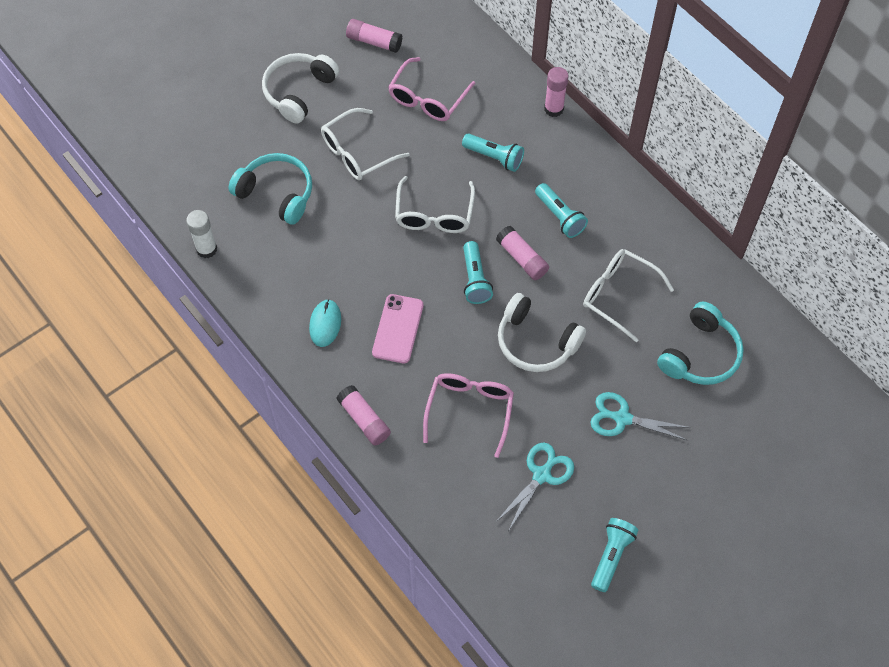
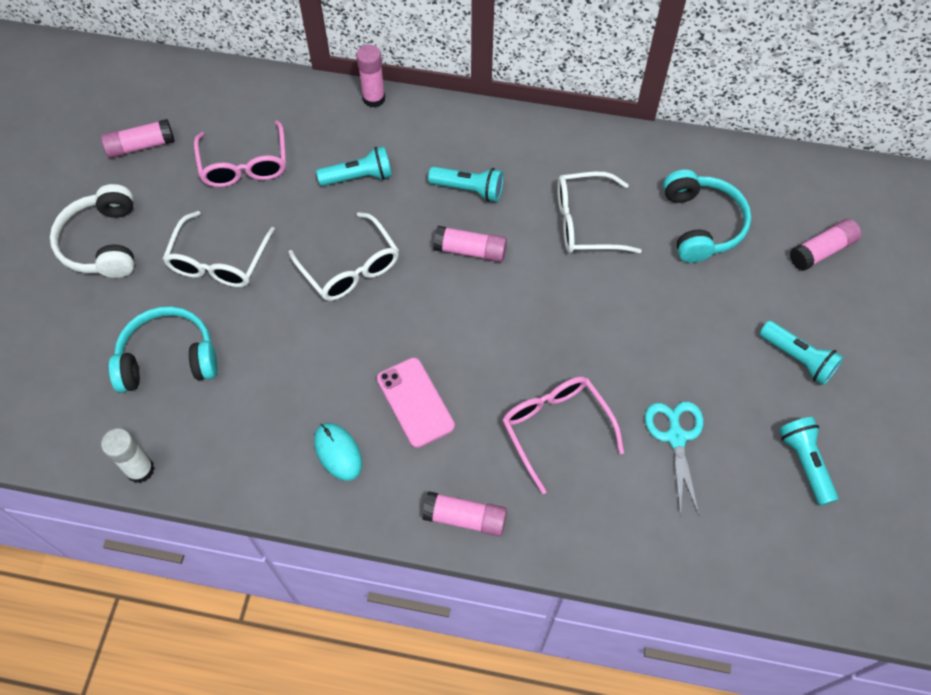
camera: 40 degrees left, 0 degrees up
(475, 279) = (445, 301): turquoise flashlight -> turquoise flashlight (798, 358)
(536, 342) = (554, 317): white headphones -> none
(622, 418) = (693, 329): turquoise scissors -> none
(770, 435) = (821, 251): none -> pink glue stick

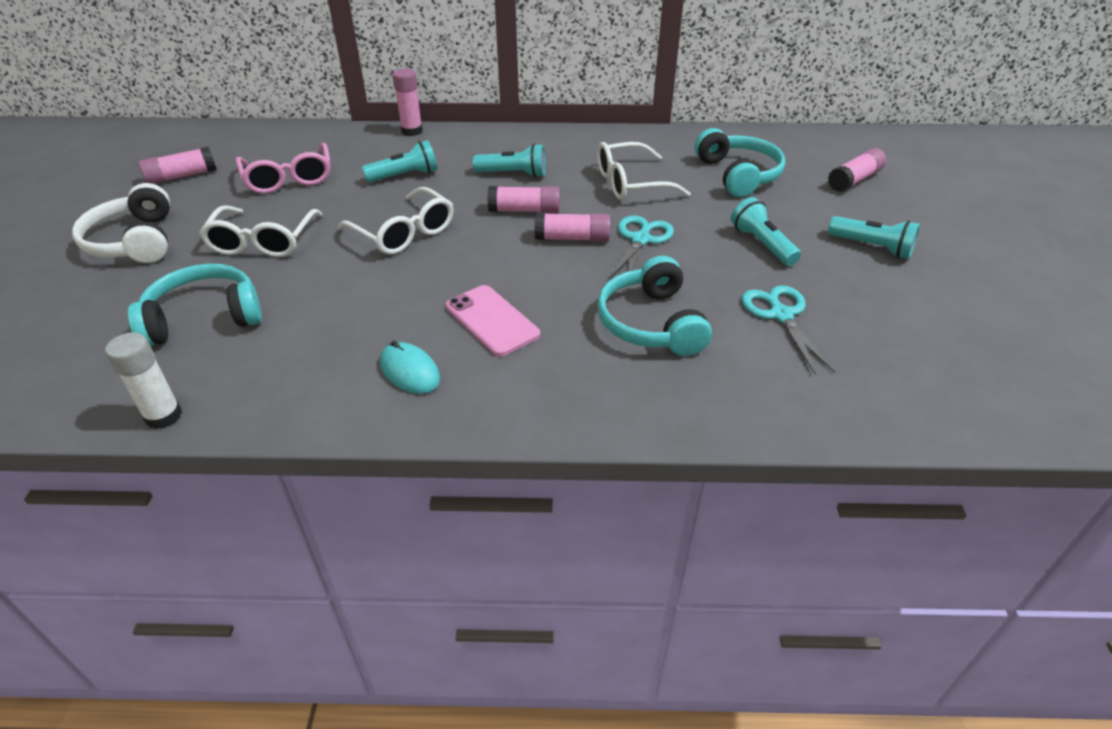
camera: 10 degrees left, 20 degrees down
(465, 518) = (572, 409): pink glue stick -> pink glue stick (572, 238)
(555, 428) = (651, 323): pink glasses -> turquoise headphones
(574, 313) = (640, 240): none -> turquoise scissors
(805, 463) = (922, 319): turquoise flashlight -> turquoise flashlight (762, 244)

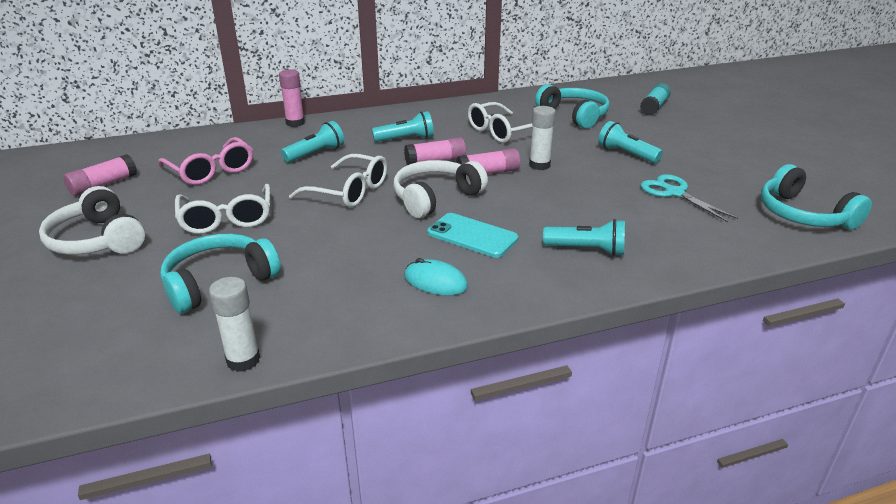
camera: 20 degrees left, 10 degrees down
(489, 260) = (435, 198): none -> white headphones
(492, 320) = (472, 236): pink phone -> turquoise phone
(640, 240) = (539, 165): turquoise scissors -> white glue stick
(651, 323) = (591, 214): turquoise headphones -> turquoise headphones (803, 214)
(854, 180) = (654, 107): pink glue stick -> turquoise glue stick
(872, 247) = (698, 144): turquoise flashlight -> turquoise flashlight (586, 250)

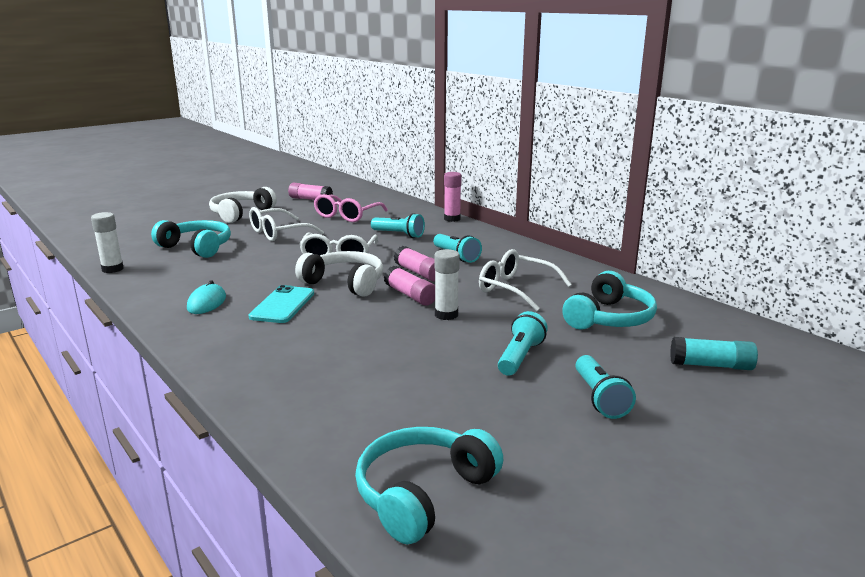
camera: 70 degrees right, 10 degrees down
(586, 250) = (273, 353): turquoise flashlight -> turquoise flashlight (599, 398)
(674, 193) = (429, 393): turquoise scissors -> none

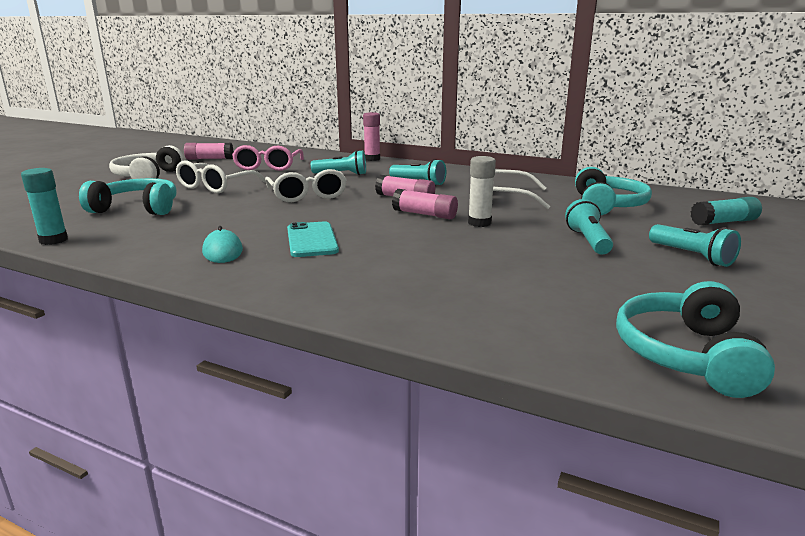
camera: 25 degrees left, 0 degrees up
(112, 269) = (53, 240): white glue stick -> turquoise glue stick
(345, 283) = (348, 214): white headphones -> none

